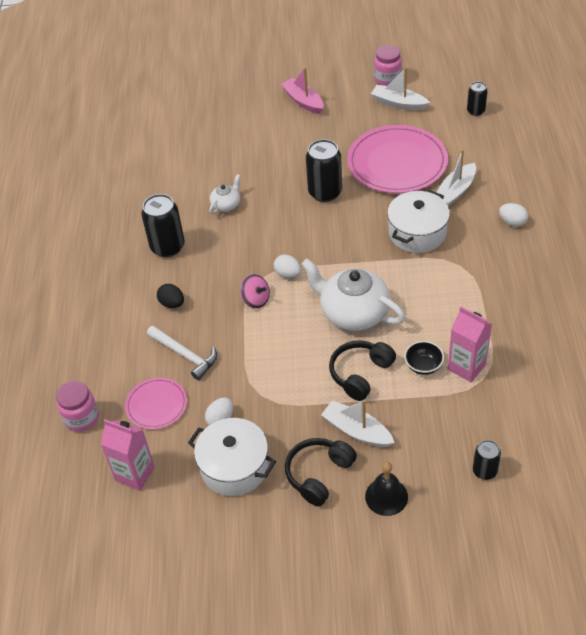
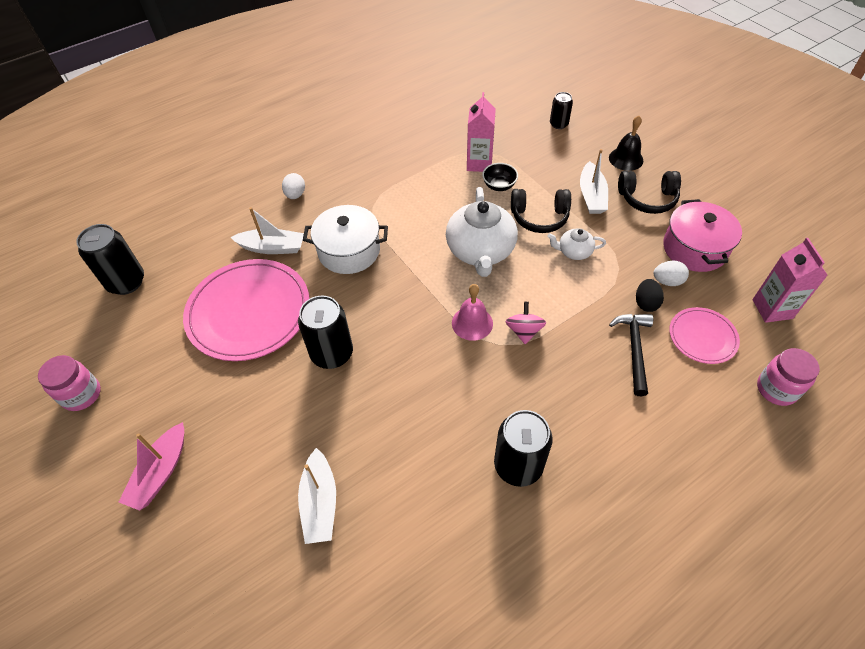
camera: 125 degrees left, 5 degrees up
(172, 303) = (588, 403): black egg -> black egg (646, 303)
(185, 355) = (634, 349): white hammer -> black hammer
(226, 205) = (410, 444): white teapot -> white teapot (574, 252)
(234, 467) = (694, 248): white pot -> pink pot
(288, 274) = (472, 323): white egg -> pink bell
(398, 103) = (133, 359): white boat -> white boat (320, 503)
(476, 111) = (126, 282): black can -> black can, size x1.74

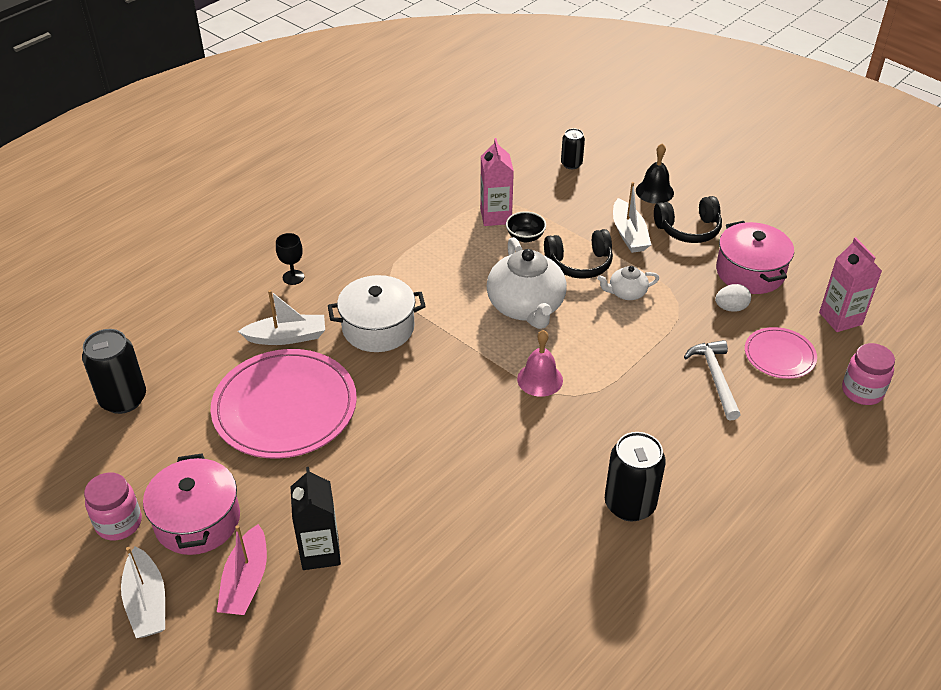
camera: 15 degrees left, 10 degrees down
(143, 405) = (197, 520): none -> pink pot
(231, 457) = (320, 552): none -> black carton
(295, 195) = (293, 277): white egg -> black goblet
(320, 503) = (435, 576): white boat -> white boat (147, 602)
(332, 354) = (396, 434): black can -> none
(524, 331) = (597, 378): pink spinning top -> none
(634, 349) = (715, 378): black hammer -> white hammer
(646, 303) = (715, 332): black egg -> none

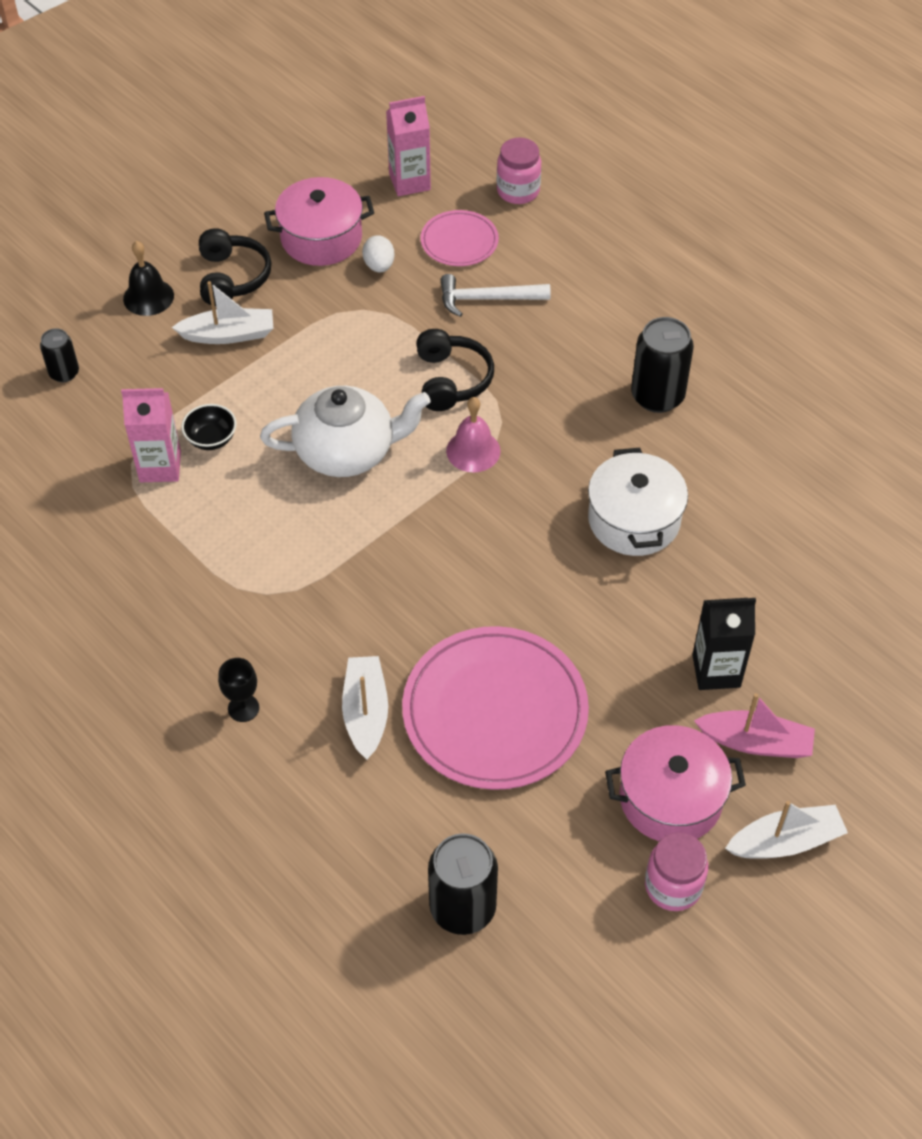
camera: 85 degrees left, 10 degrees up
(378, 328) = (363, 608): white pot -> white pot (634, 520)
(579, 263) = (276, 390): black headphones -> black headphones (451, 380)
(626, 293) = (338, 353): white teapot -> none

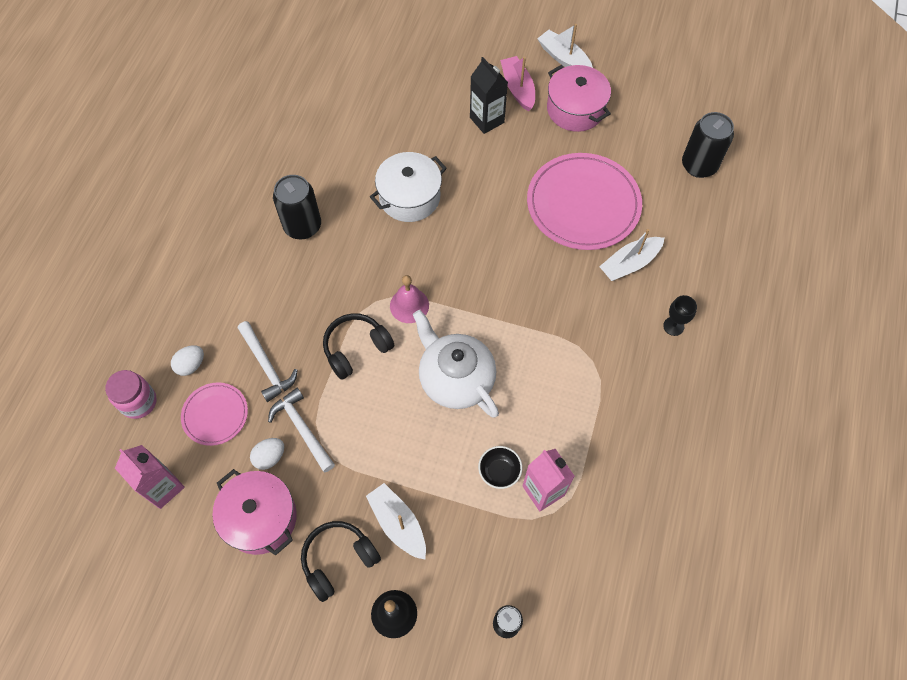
camera: 120 degrees left, 10 degrees up
(390, 301) = (302, 429): none -> white hammer
(533, 241) = (191, 365): none -> white egg
(673, 886) = (620, 90): pink jar -> none

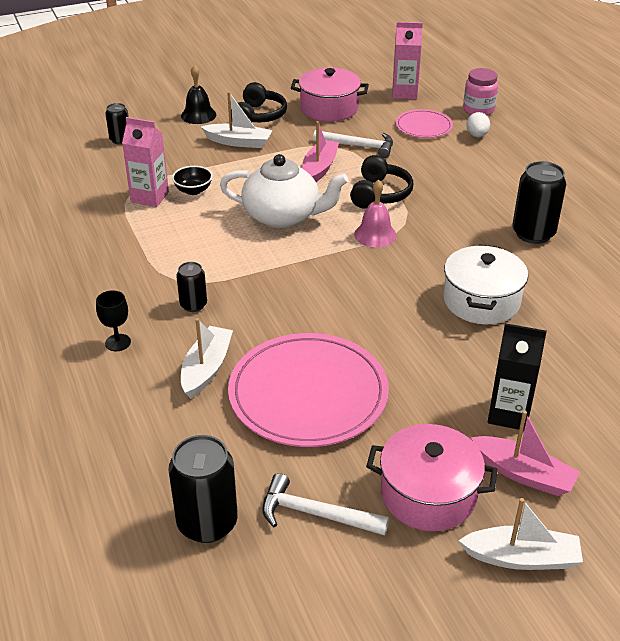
camera: 140 degrees right, 25 degrees down
(267, 365) = (428, 158): white hammer -> white hammer (315, 514)
(270, 457) = (361, 128): white egg -> none
(367, 421) = (319, 168): none -> pink boat
(598, 326) = (193, 305): none -> black can

